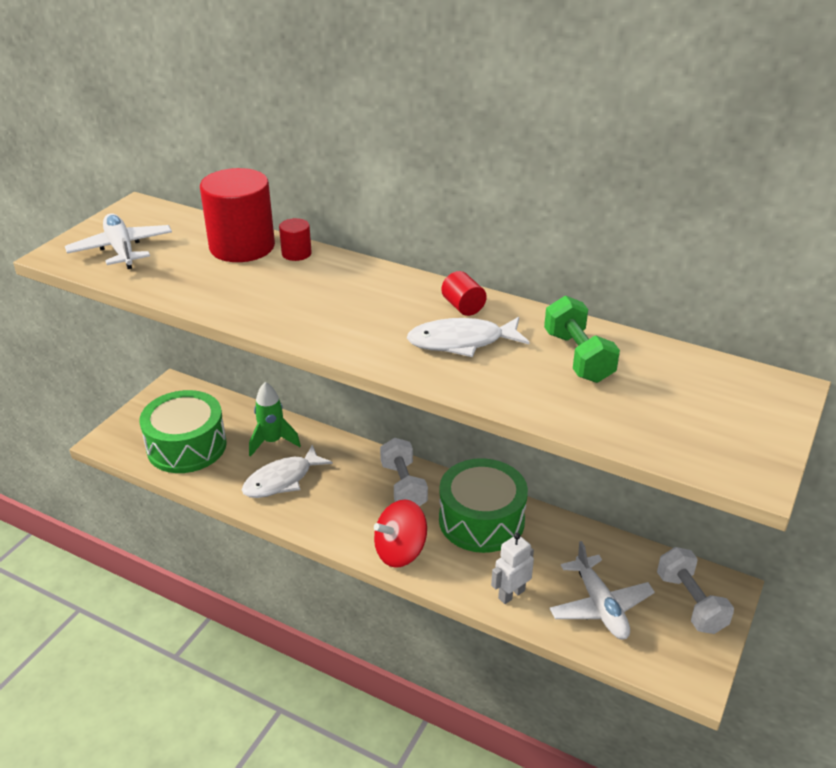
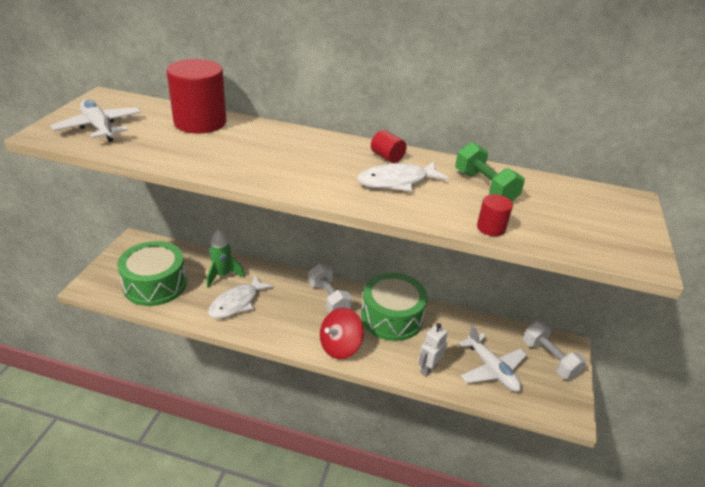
camera: 15 degrees left, 0 degrees up
(296, 253) = (245, 125): red cylinder -> red cylinder (491, 228)

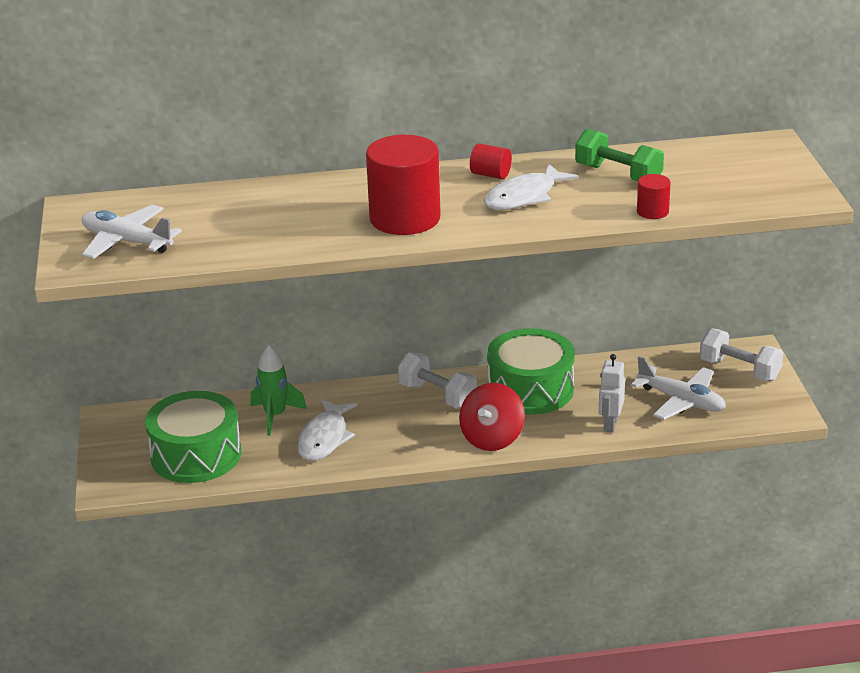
camera: 20 degrees left, 5 degrees down
(200, 122) = (237, 200): red cylinder -> red cylinder (405, 218)

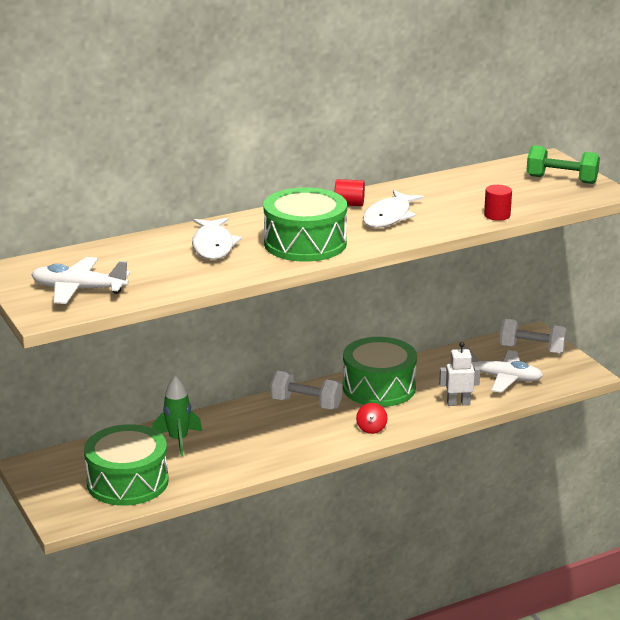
camera: 20 degrees left, 5 degrees down
(324, 438) = (232, 451): white fish -> white fish (213, 246)
(405, 218) = (305, 243): red cylinder -> green drum
(492, 438) = (371, 428): red spinning top -> red spinning top, size x0.54
(610, 424) = (458, 403): white robot -> white robot turned 90 degrees clockwise
(618, 175) = (450, 193): green dumbbell -> green dumbbell (561, 180)

